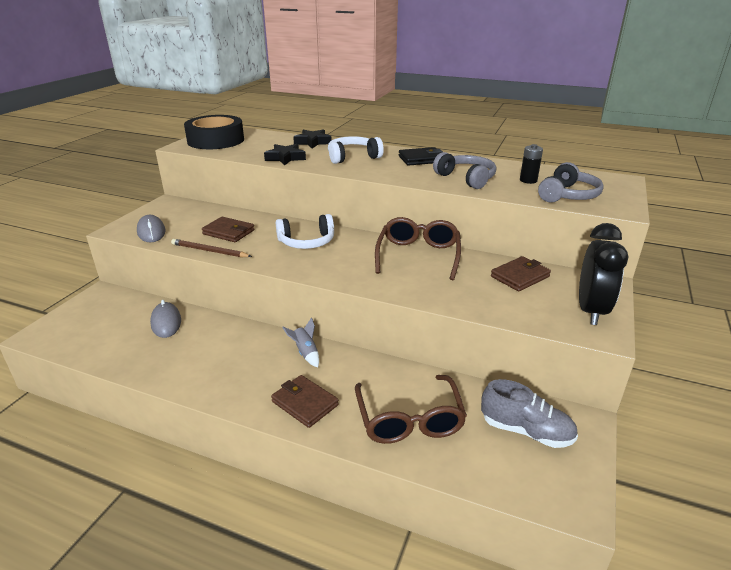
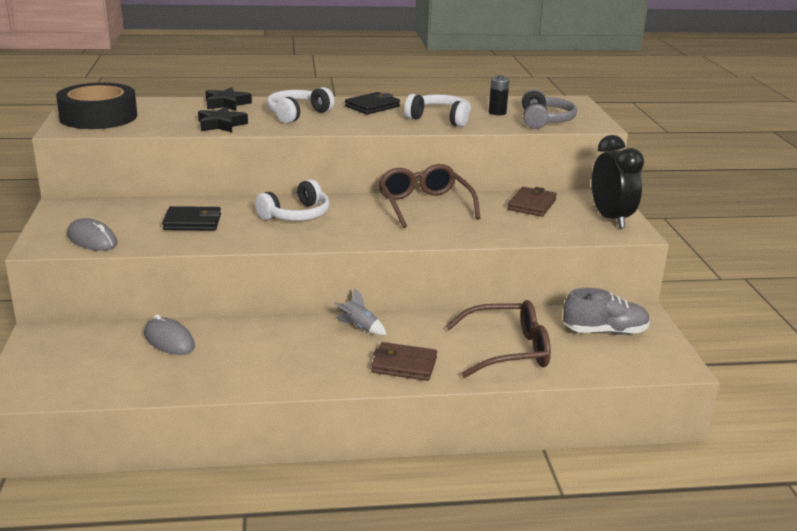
camera: 30 degrees left, 5 degrees down
(209, 251) = (196, 244): brown pencil -> none
(228, 232) = (192, 222): brown wallet -> black wallet
(409, 420) = (508, 350): brown glasses -> brown glasses turned 60 degrees counterclockwise
(466, 178) = (440, 119): grey headphones -> white headphones

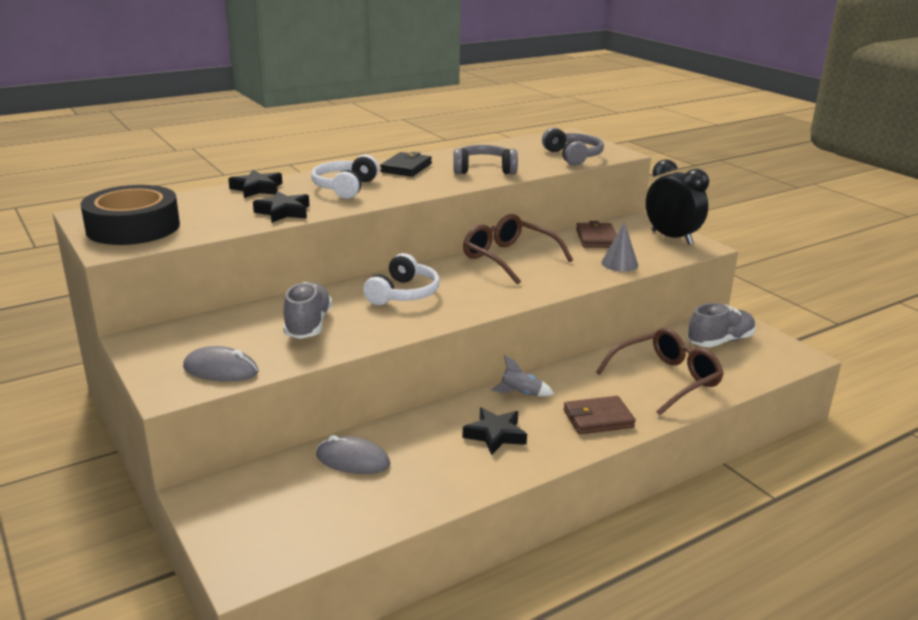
camera: 25 degrees left, 0 degrees up
(192, 222) = (308, 325): black wallet -> grey shoe
(300, 353) = (495, 435): none -> black star
(440, 119) = (484, 170): white headphones -> grey headphones
(497, 112) = (524, 155): black battery -> none
(524, 230) = (619, 263): none -> grey cone

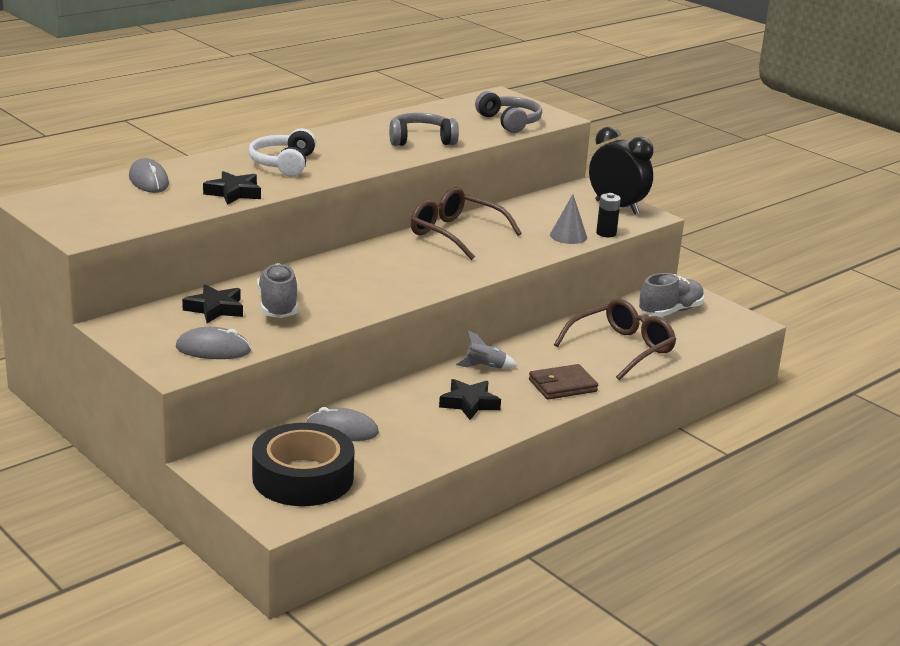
camera: 10 degrees left, 0 degrees up
(133, 227) = (89, 213): black tape -> black tape (303, 477)
(210, 199) = (148, 181): none -> grey mouse
(257, 189) = (192, 168): black star -> black star (215, 309)
(403, 293) = (360, 273): white headphones -> none
(406, 168) = (338, 139): black wallet -> none
(597, 238) = (541, 210): brown wallet -> none
(658, 262) = (606, 233): none -> black battery

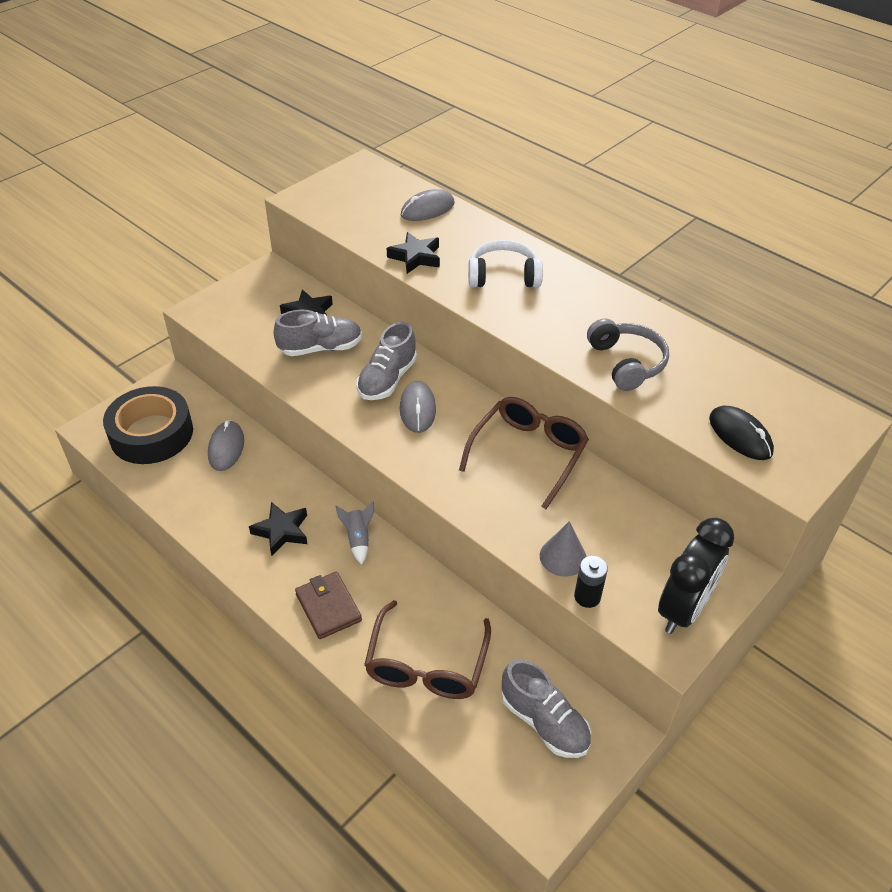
camera: 85 degrees right, 20 degrees up
(213, 349) = (234, 324): grey mouse -> grey mouse (417, 409)
(340, 279) = (387, 379): none -> grey shoe
(509, 122) = (740, 435): grey headphones -> black mouse
(621, 349) = (426, 664): brown glasses -> brown glasses turned 60 degrees clockwise

